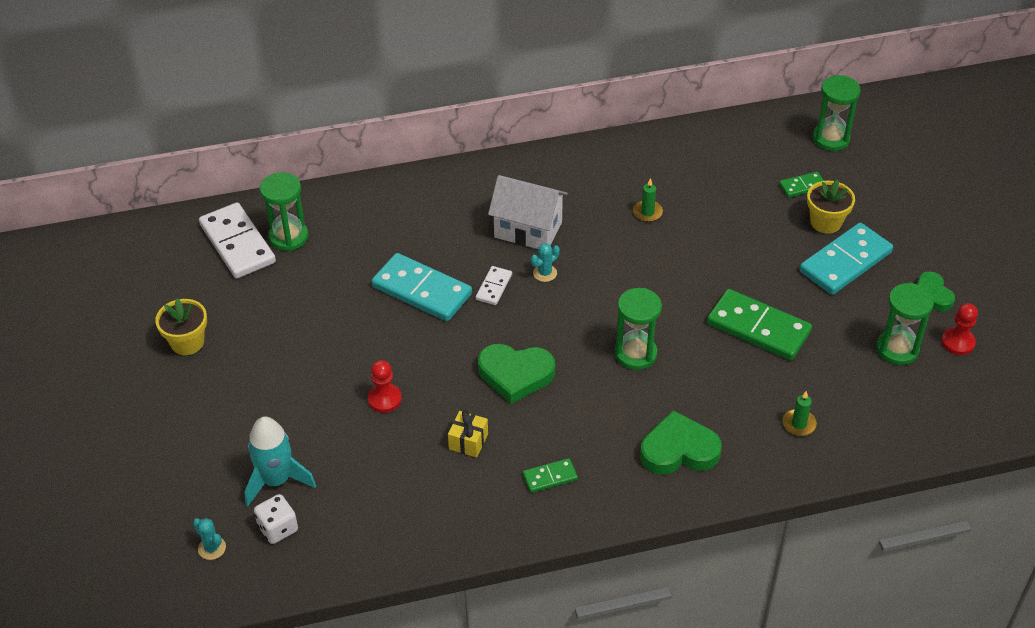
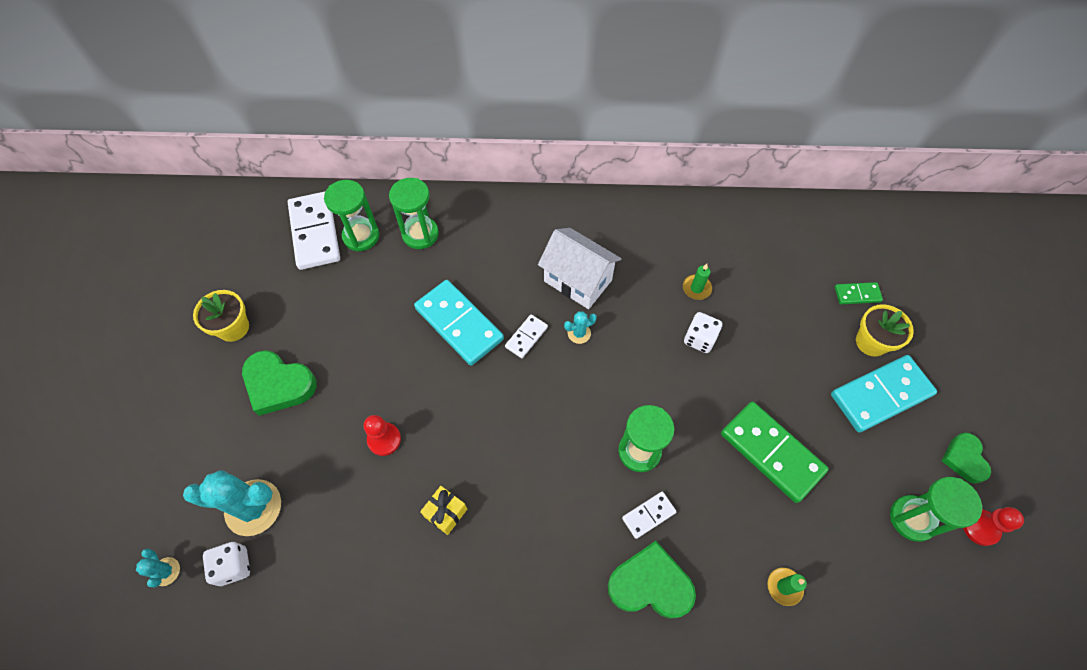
camera: 15 degrees right, 15 degrees up
(276, 480) = (253, 507): turquoise rocket -> turquoise cactus
(515, 375) = (515, 445): green heart -> green heart (279, 384)
(550, 477) = (511, 580): green domino -> none
(660, 400) = (648, 515): none -> white domino
(663, 253) = (699, 339): none -> white dice
(831, 139) = (899, 246): green hourglass -> green hourglass (420, 234)

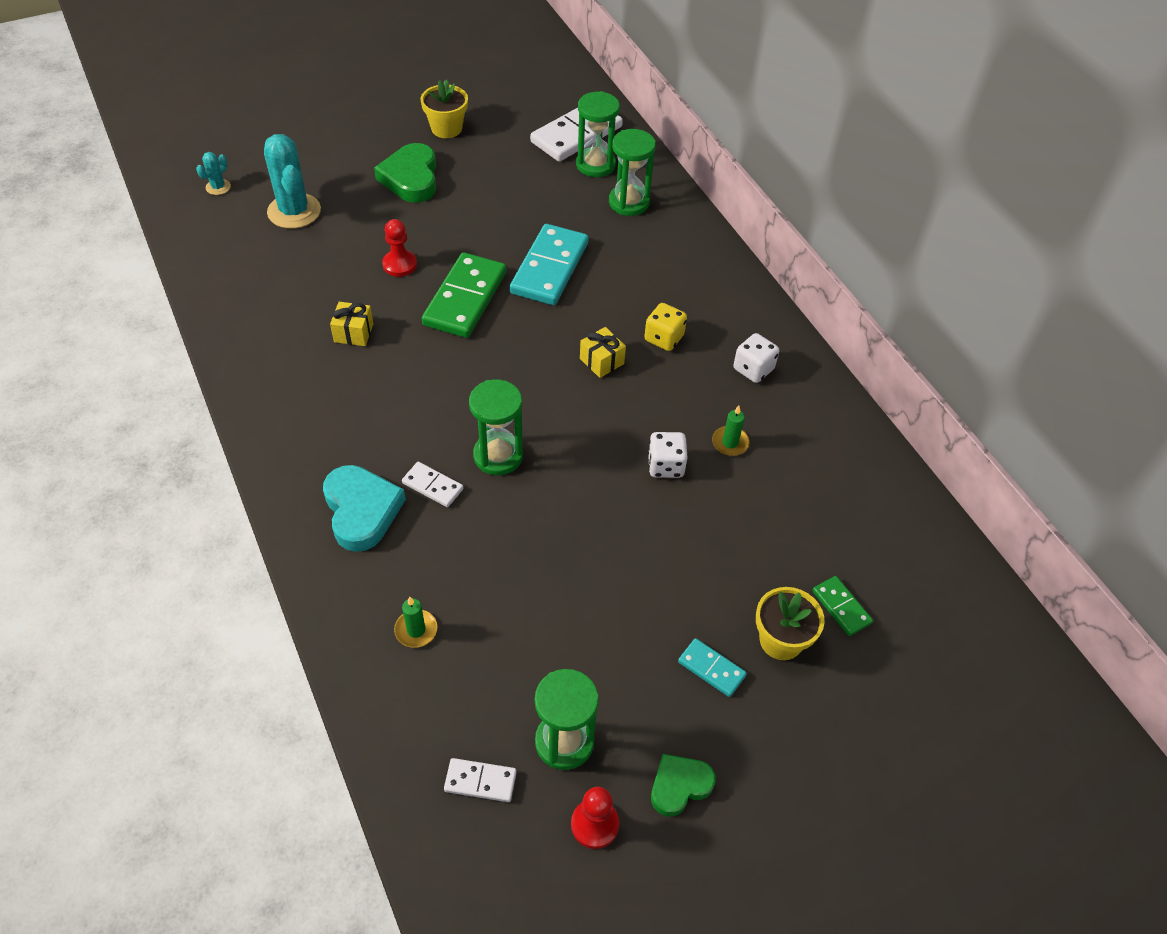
camera: 60 degrees right, 10 degrees down
(234, 566) = (240, 222): white dice -> white dice (753, 369)
(526, 337) = (569, 322): white domino -> white domino (480, 781)
(578, 281) = (664, 338): white house -> yellow dice
(579, 333) = (601, 361): turquoise cactus -> yellow gift
(650, 584) = (361, 511): green heart -> turquoise heart
(771, 452) = (566, 575): green domino -> green domino (465, 299)
(881, 395) = (711, 669): turquoise domino -> turquoise domino, size x0.49

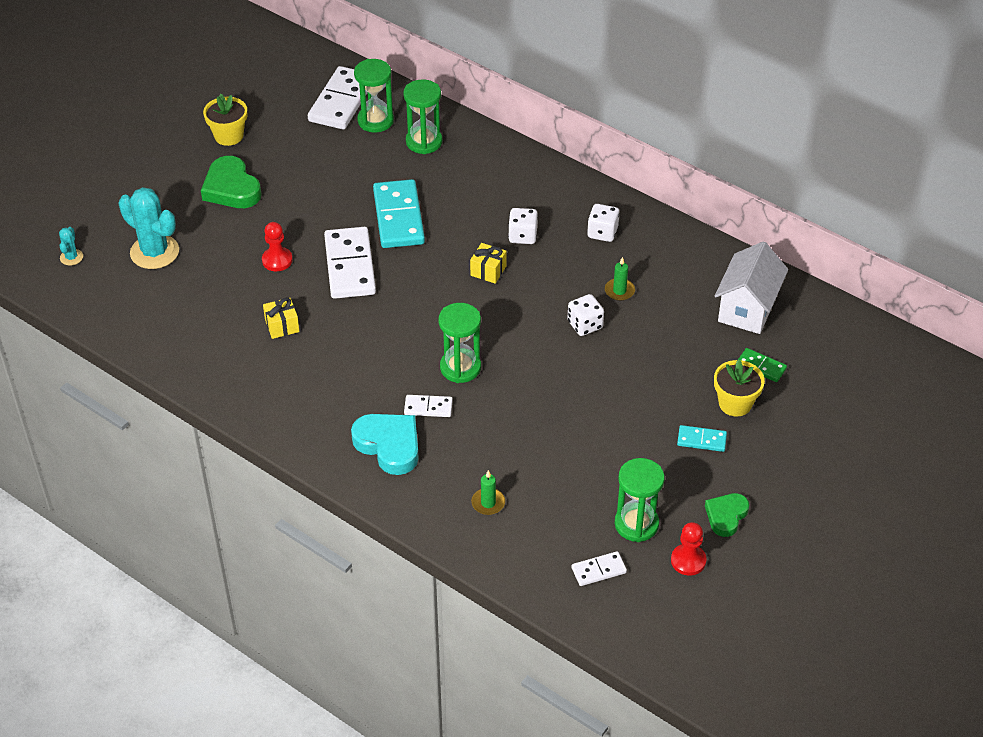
camera: 25 degrees left, 5 degrees down
(465, 299) = (350, 266): green domino -> white domino
(664, 338) = (522, 236): yellow dice -> white dice
(867, 527) = (747, 308): none -> white house

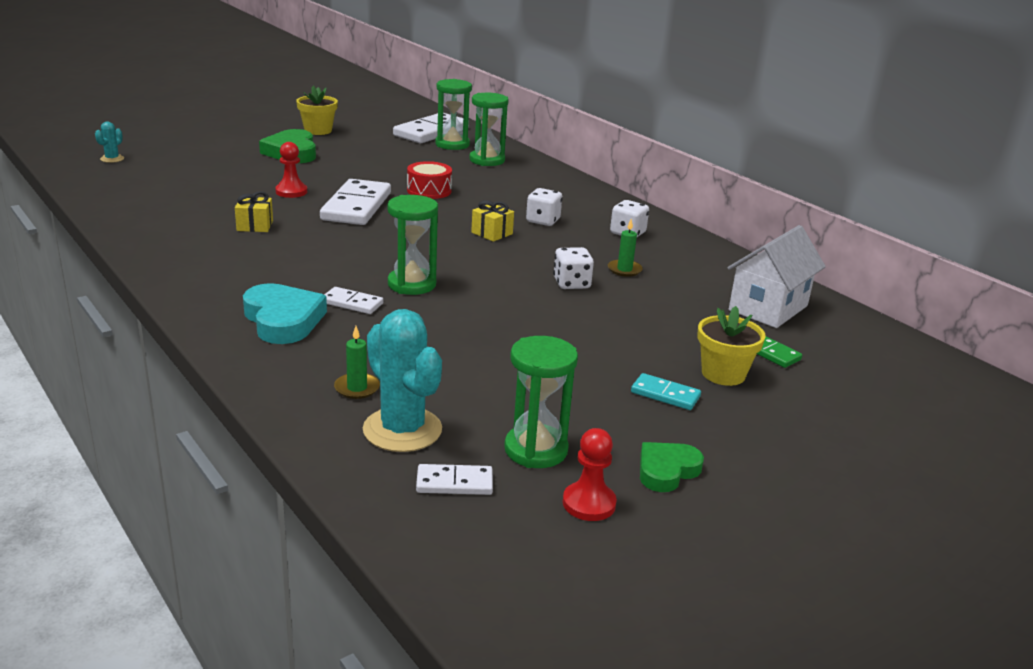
camera: 15 degrees right, 20 degrees down
(154, 252) = (186, 169): turquoise cactus -> turquoise cactus (402, 430)
(399, 217) = (429, 190): turquoise domino -> red drum

